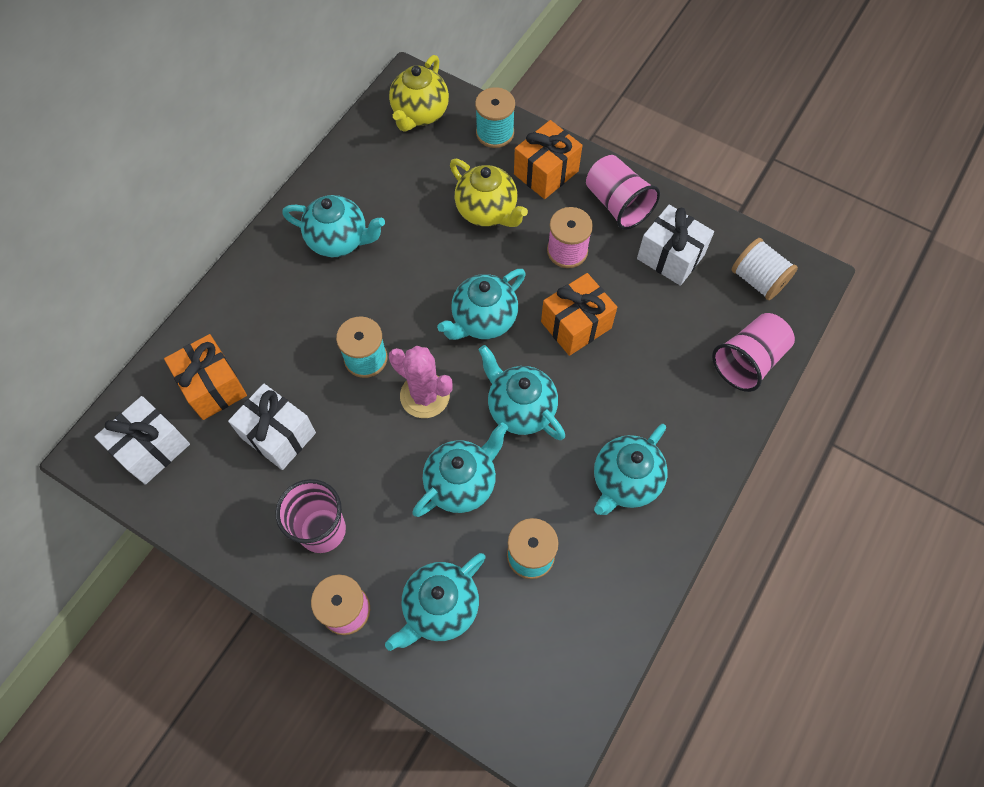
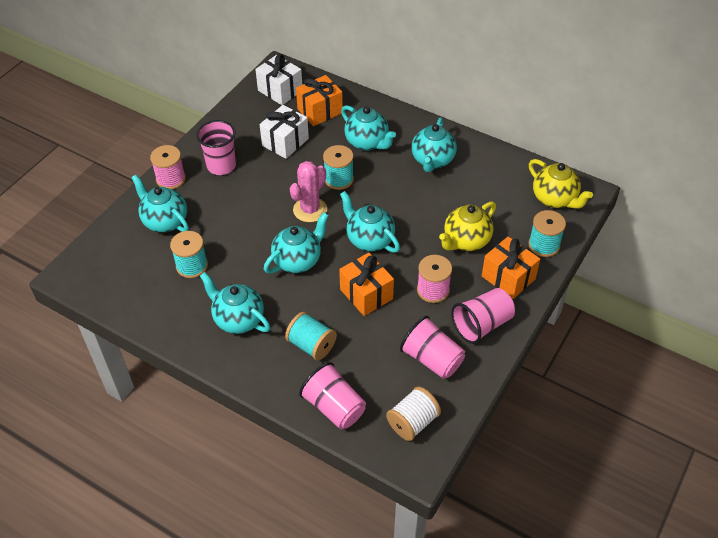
camera: 90 degrees right, 15 degrees down
(420, 114) = (555, 199): yellow teapot -> yellow teapot turned 150 degrees counterclockwise
(461, 483) = (245, 230): turquoise teapot -> turquoise teapot (367, 143)
(660, 388) = (311, 345): none -> turquoise spool
(670, 257) = (432, 359): white gift -> pink cup

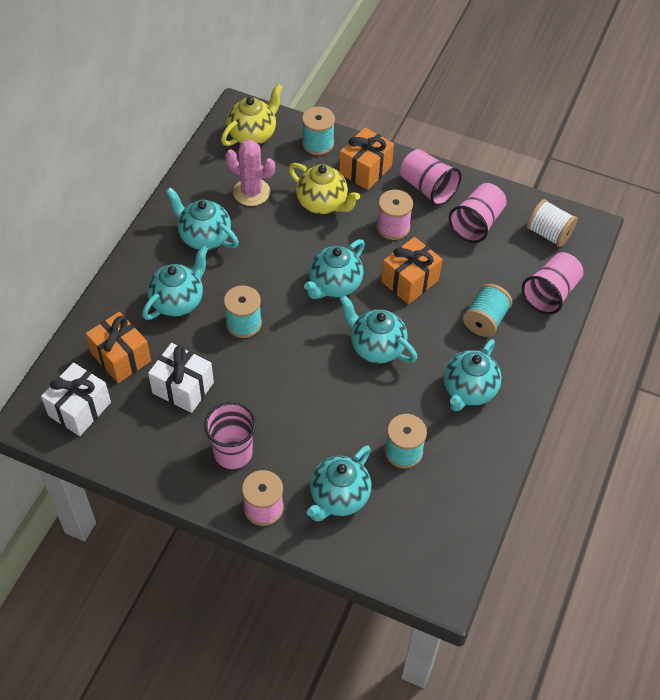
camera: 100 degrees left, 5 degrees up
(310, 210) = (297, 346): pink cactus -> pink cactus (251, 192)
(432, 161) = (204, 237): turquoise teapot -> turquoise teapot turned 150 degrees counterclockwise

